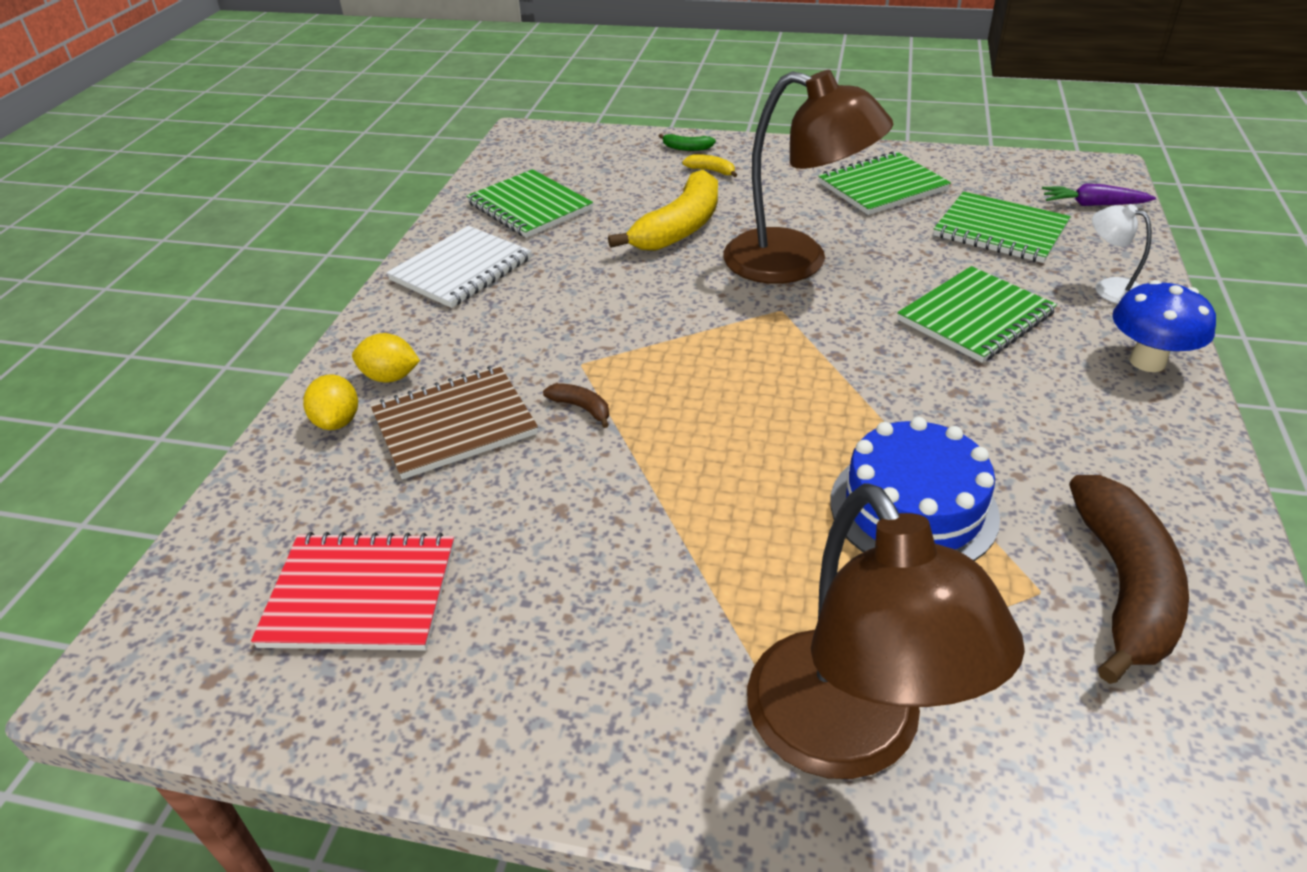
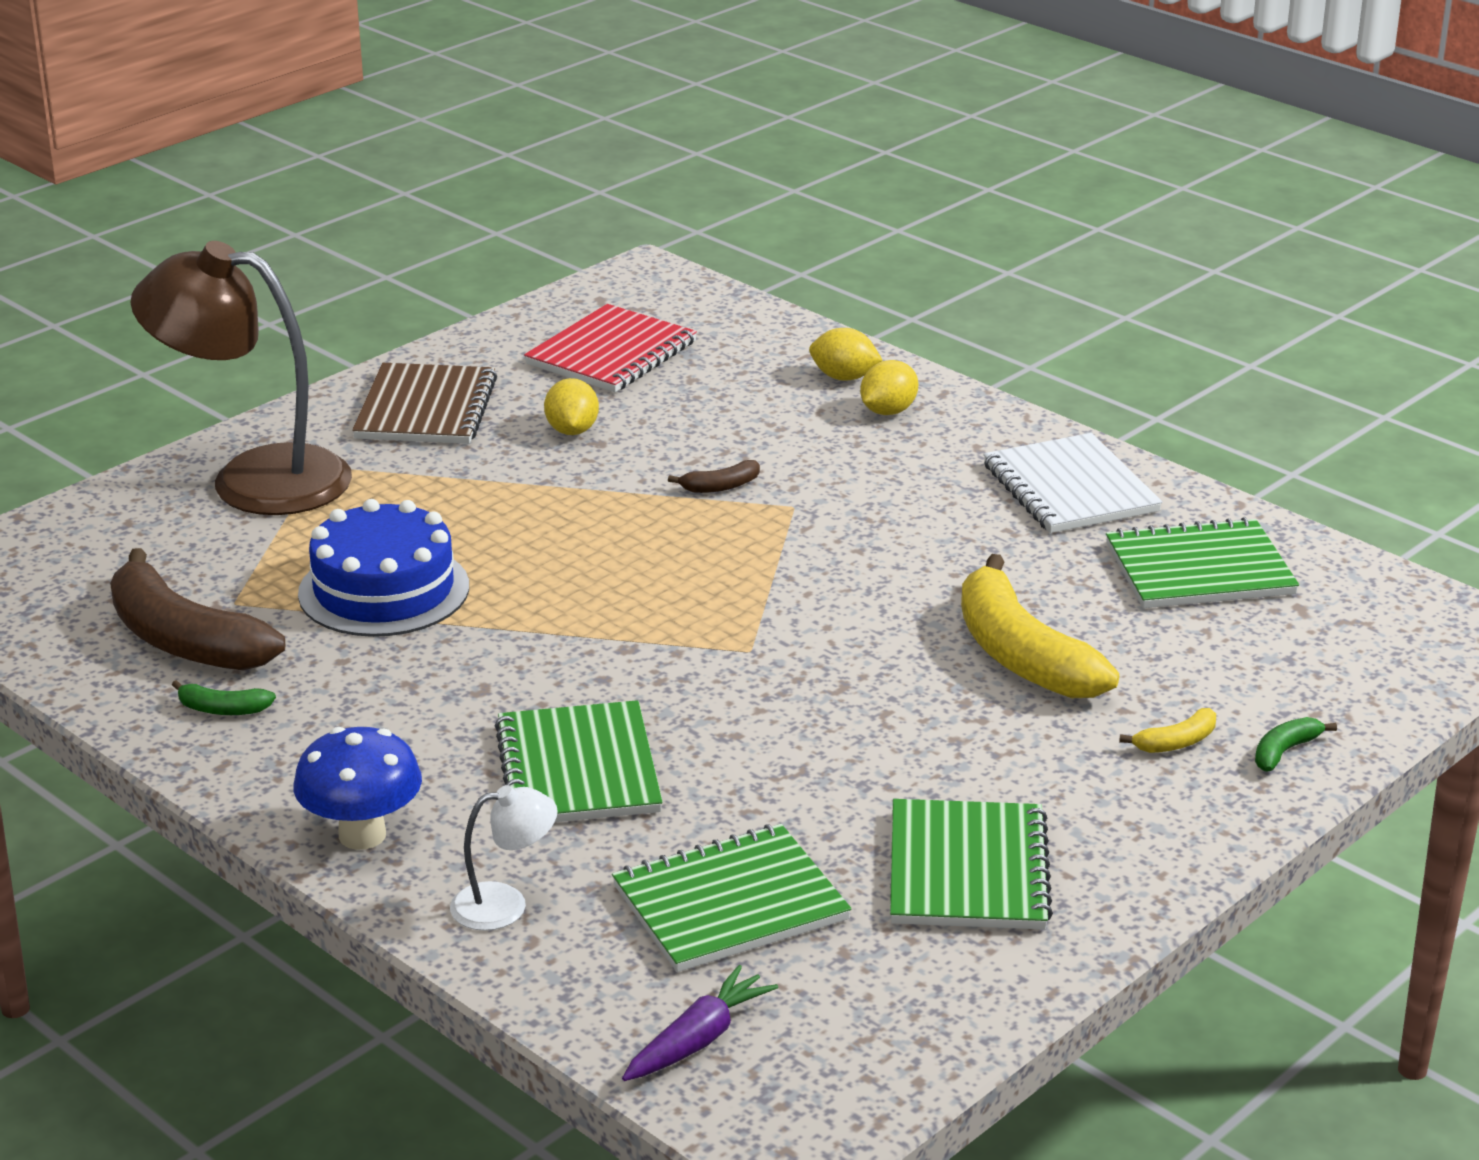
camera: 120 degrees right, 10 degrees down
(454, 424) = (772, 425): brown notebook -> brown notebook (426, 408)
(551, 538) = (572, 431): none -> yellow lemon
(795, 262) = (839, 702): brown lamp -> none
(1153, 500) = (222, 709): none -> green banana

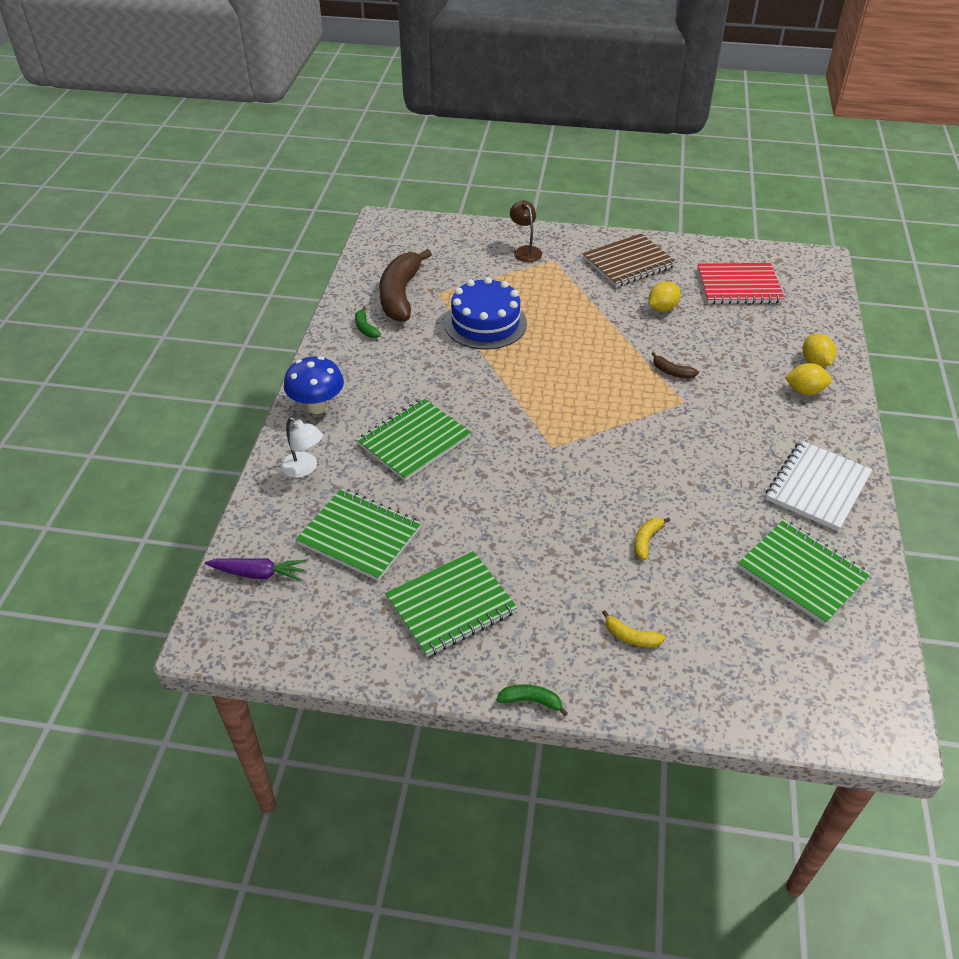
camera: 55 degrees right, 15 degrees up
(254, 479) = (525, 251): brown lamp -> brown lamp, size x0.44
(1021, 655) = (646, 540): yellow banana -> yellow banana, size x0.42
(1285, 751) = (667, 687): green banana -> green banana (531, 701)

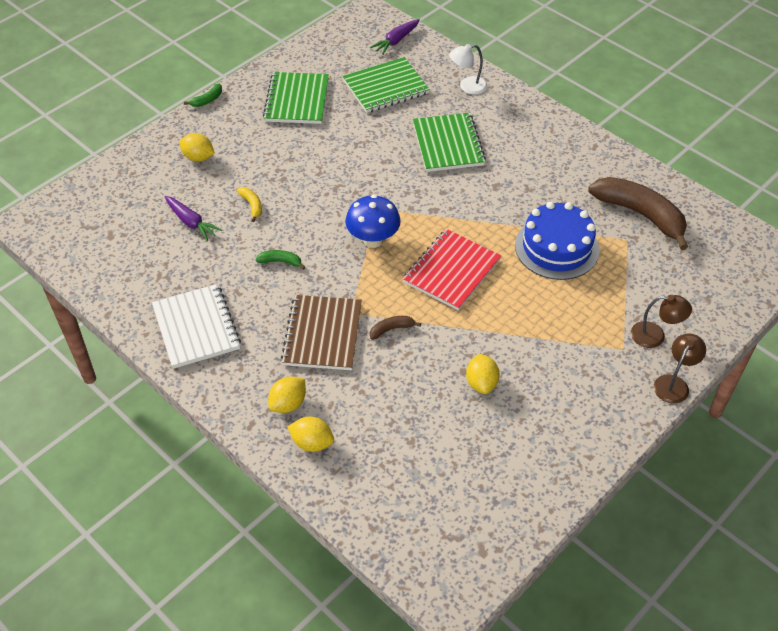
camera: 125 degrees right, 5 degrees up
(317, 406) = (527, 114): blue mushroom -> blue mushroom (373, 240)
(365, 328) = (606, 175): green banana -> green banana (281, 262)
(558, 232) = (674, 383): none -> brown lamp
(628, 262) = (575, 407): brown notebook -> brown notebook (323, 334)
(631, 637) = (198, 157): yellow banana -> yellow lemon
(720, 575) = (191, 222): none -> purple carrot
(739, 286) = (466, 473): red notebook -> red notebook (452, 271)
(802, 573) = (149, 262): green notebook -> none

